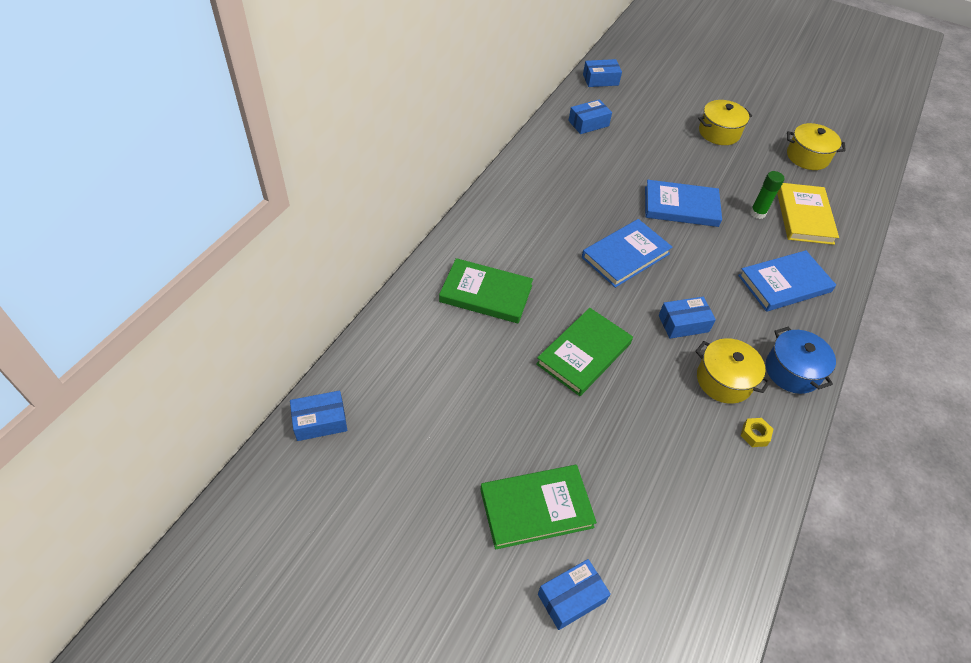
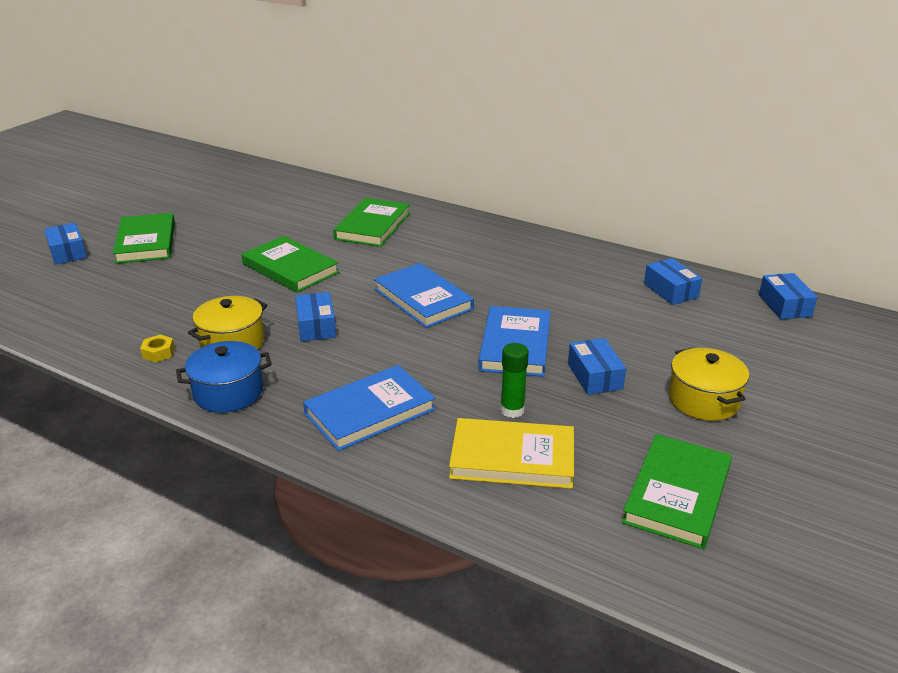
camera: 95 degrees right, 20 degrees down
(320, 421) = (257, 172): blue box -> blue box (594, 376)
(784, 284) = (370, 411): blue book -> blue book turned 75 degrees clockwise
(807, 157) = (677, 494): yellow pot -> green book

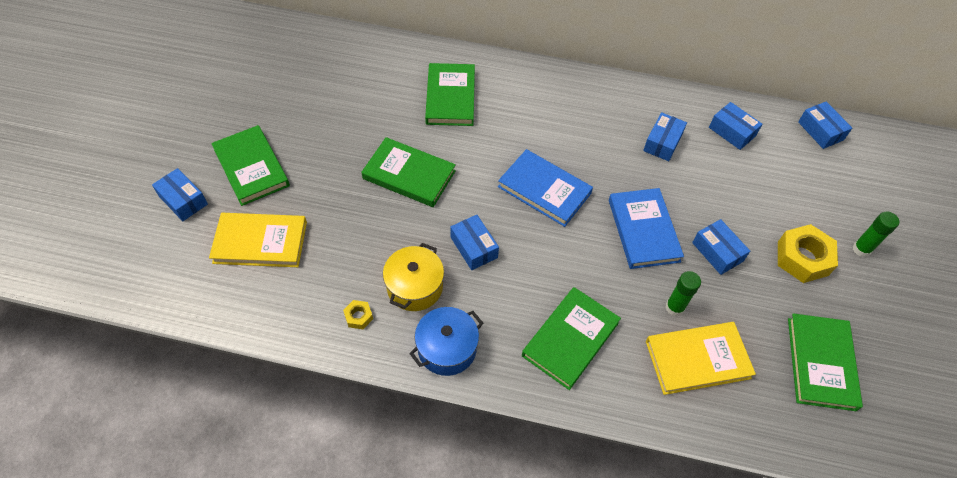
camera: 20 degrees left, 25 degrees up
(111, 288) = (260, 242): none -> yellow book
(370, 411) = (570, 339): blue book -> green book
(581, 286) = (662, 142): none -> blue box
(703, 400) = (802, 258): yellow pot -> yellow nut
(789, 406) = (861, 249): none -> green glue stick

